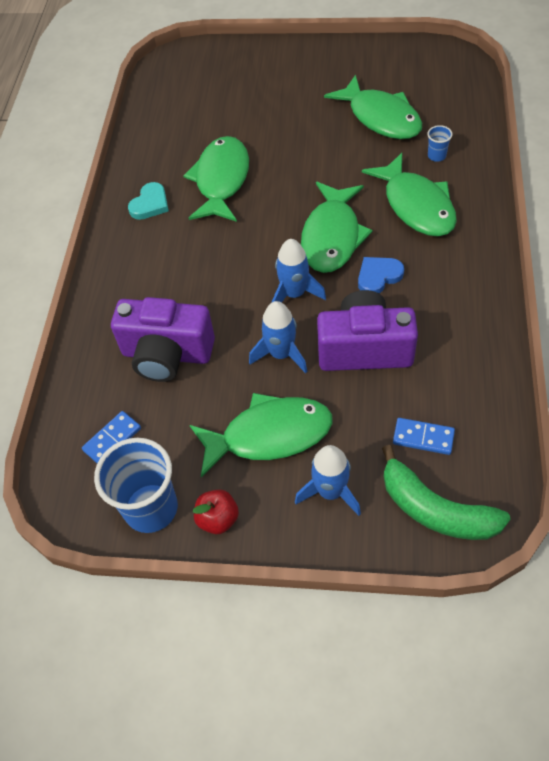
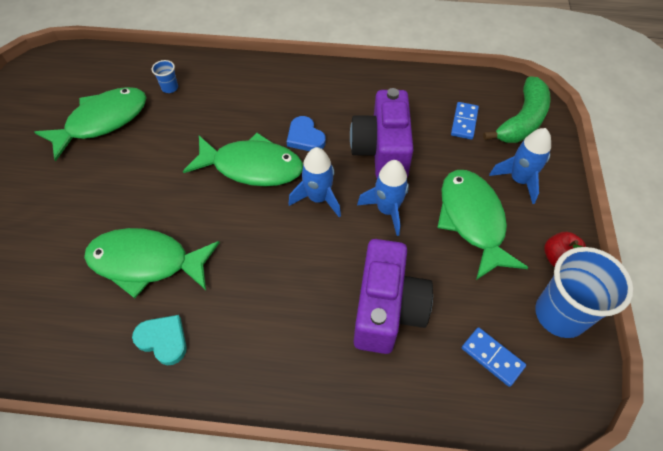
camera: 95 degrees left, 0 degrees up
(416, 205) = (227, 106): green fish -> none

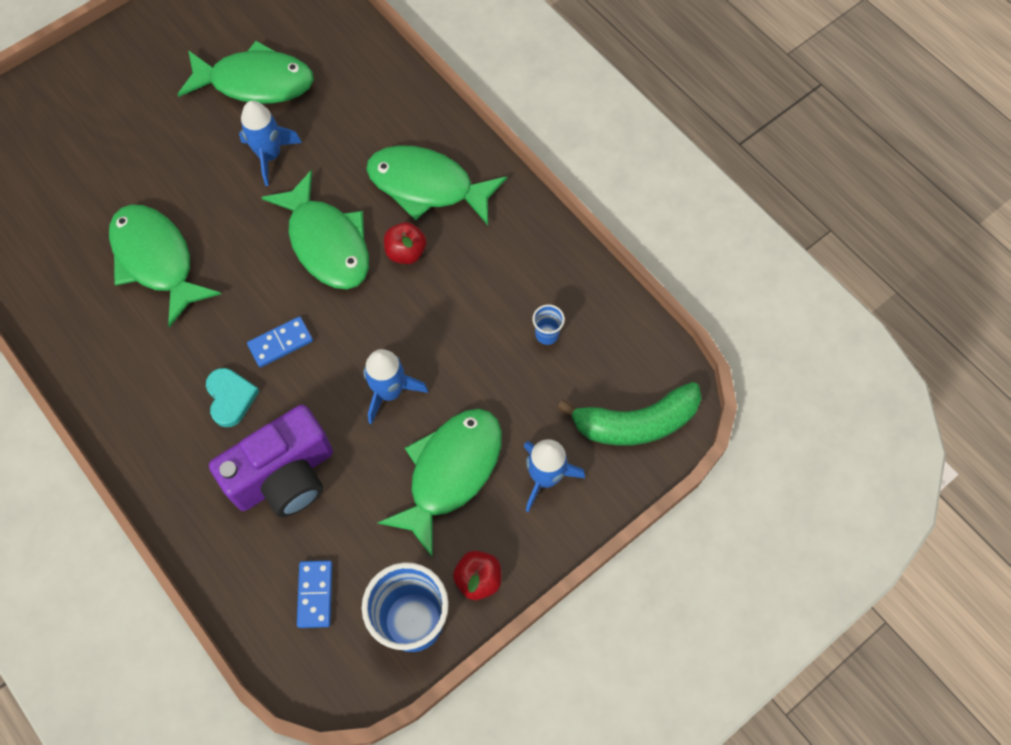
camera: 45 degrees right, 10 degrees up
(163, 340) = (105, 339): turquoise heart -> turquoise heart (230, 398)
(170, 88) = (347, 90): blue cup -> blue cup (547, 334)
(276, 99) = (427, 186): none -> green fish
(305, 137) = (406, 252): blue heart -> red apple
(318, 198) = (346, 325): blue rocket -> blue rocket (270, 156)
(382, 151) = (457, 330): purple camera -> none
(464, 122) = (574, 371): blue domino -> blue domino (280, 343)

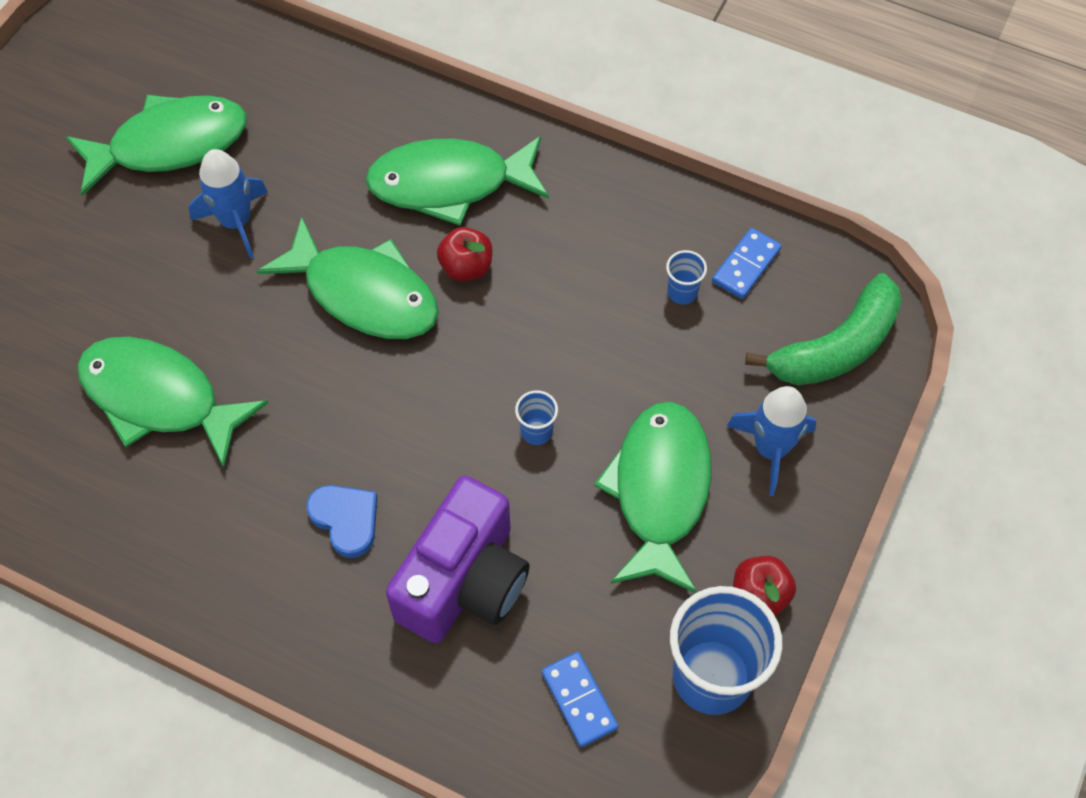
camera: 25 degrees left, 5 degrees down
(230, 398) = (346, 520): turquoise heart -> blue heart
(280, 343) = (372, 431): blue domino -> blue domino (746, 265)
(390, 392) = (536, 431): blue rocket -> blue cup

